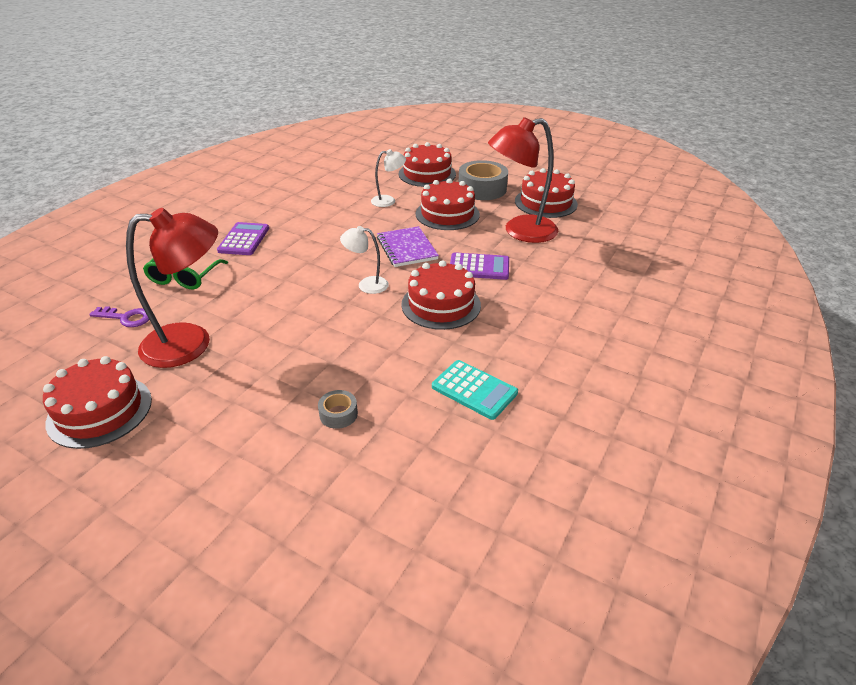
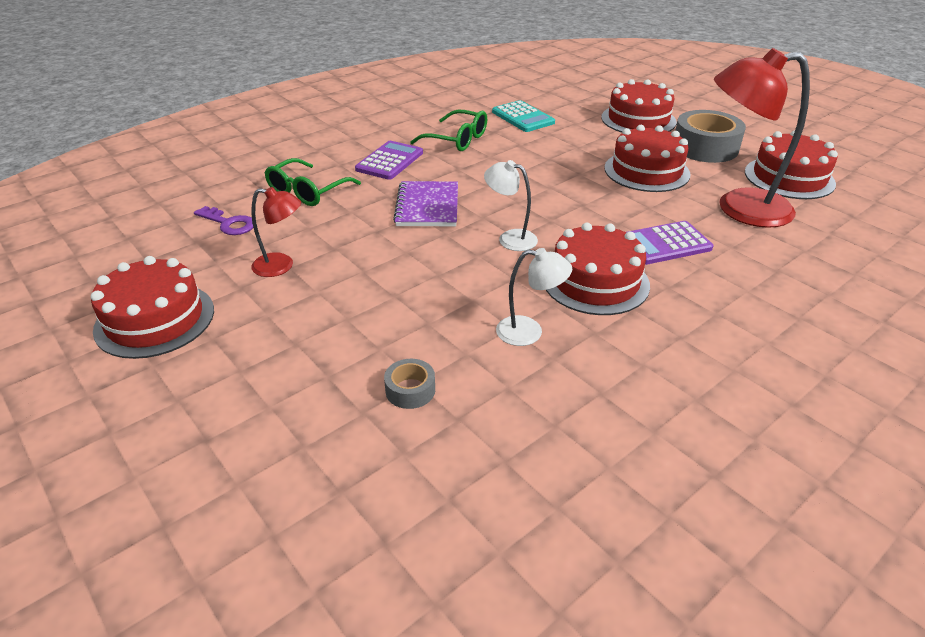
camera: 20 degrees right, 0 degrees up
(191, 343) = (281, 266): red lamp -> red lamp, size x0.50
(293, 212) = (457, 140): none -> green glasses
(388, 201) = (577, 144): white lamp -> white lamp (529, 332)
(407, 248) = (578, 204): purple notebook -> purple notebook (427, 206)
(474, 390) = (598, 403): turquoise calculator -> turquoise calculator (522, 117)
(479, 267) = (665, 244): purple calculator -> purple calculator turned 135 degrees clockwise

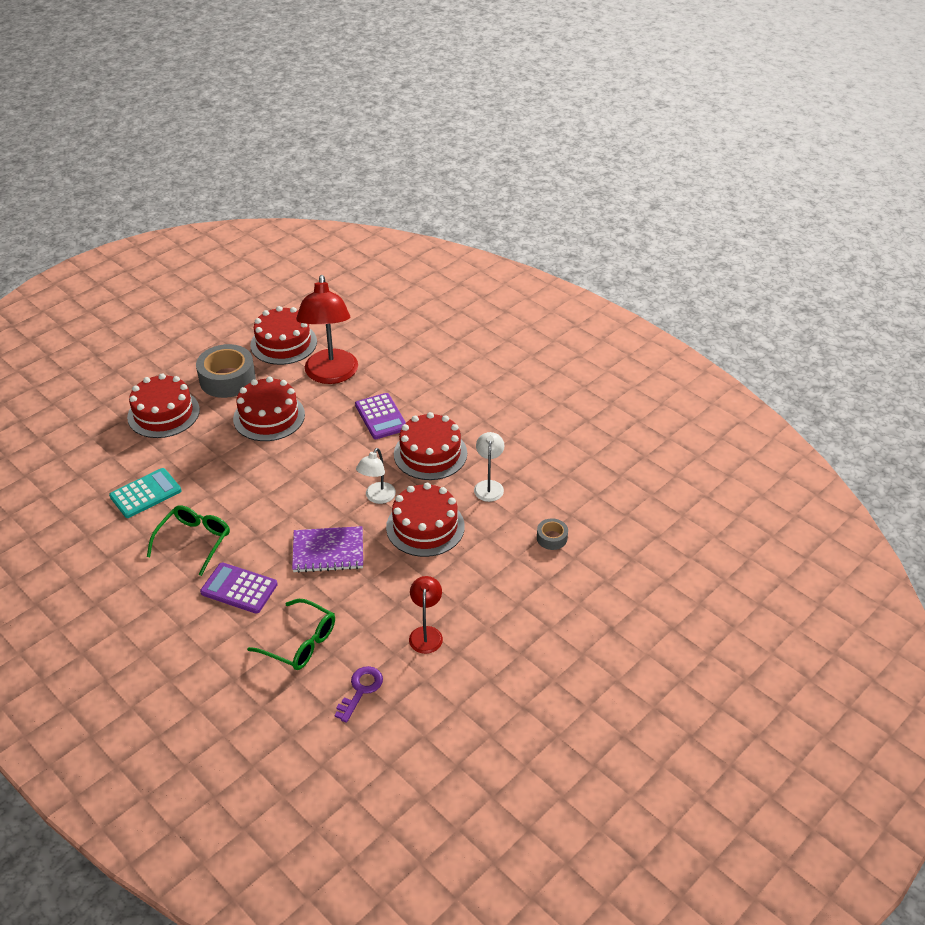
camera: 95 degrees left, 5 degrees up
(155, 319) = (504, 697): red cake -> red cake (425, 526)

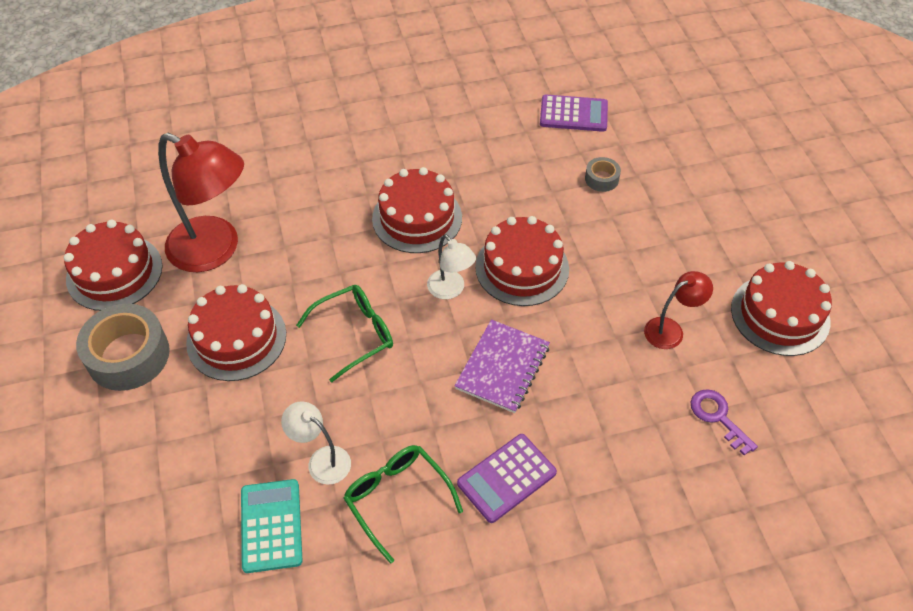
camera: 60 degrees left, 10 degrees up
(163, 413) = (132, 451): red cake -> red cake (780, 315)
(300, 643) = (624, 447): green glasses -> green glasses (355, 334)
(381, 417) = (325, 234): purple calculator -> purple calculator (573, 114)
(426, 633) = (670, 330): red lamp -> red lamp turned 120 degrees clockwise
(489, 486) = (499, 193): white lamp -> white lamp (322, 460)

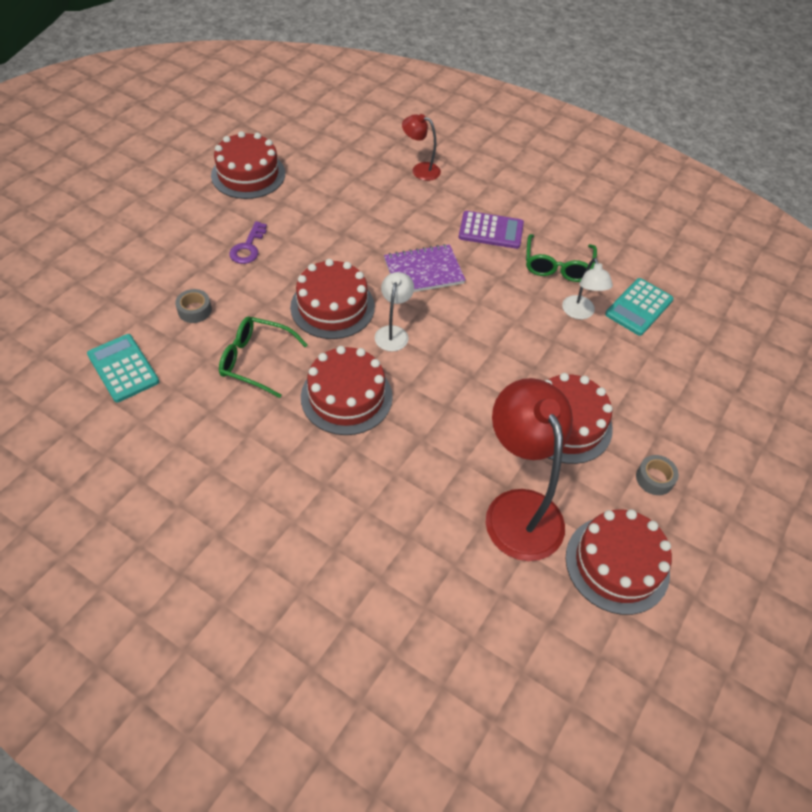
camera: 135 degrees left, 0 degrees up
(128, 355) = (654, 478): grey tape -> grey tape, size x0.48
(355, 334) = (485, 359): green glasses -> green glasses (255, 360)
(573, 114) = (123, 368): purple calculator -> turquoise calculator
(670, 330) = (310, 213): red lamp -> red lamp (420, 170)
(718, 417) = (355, 171): purple key -> purple key (248, 247)

